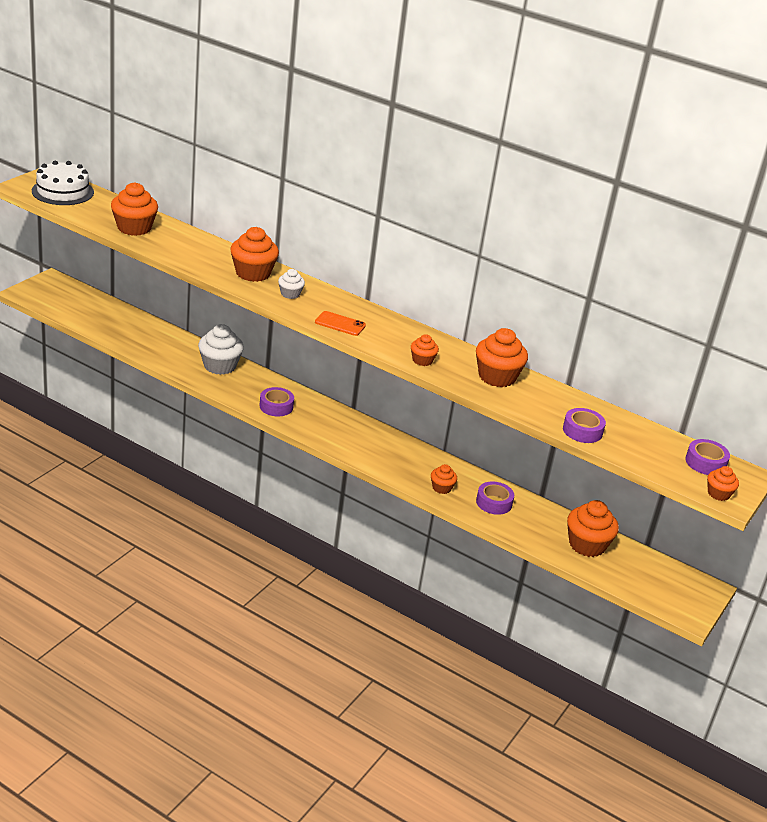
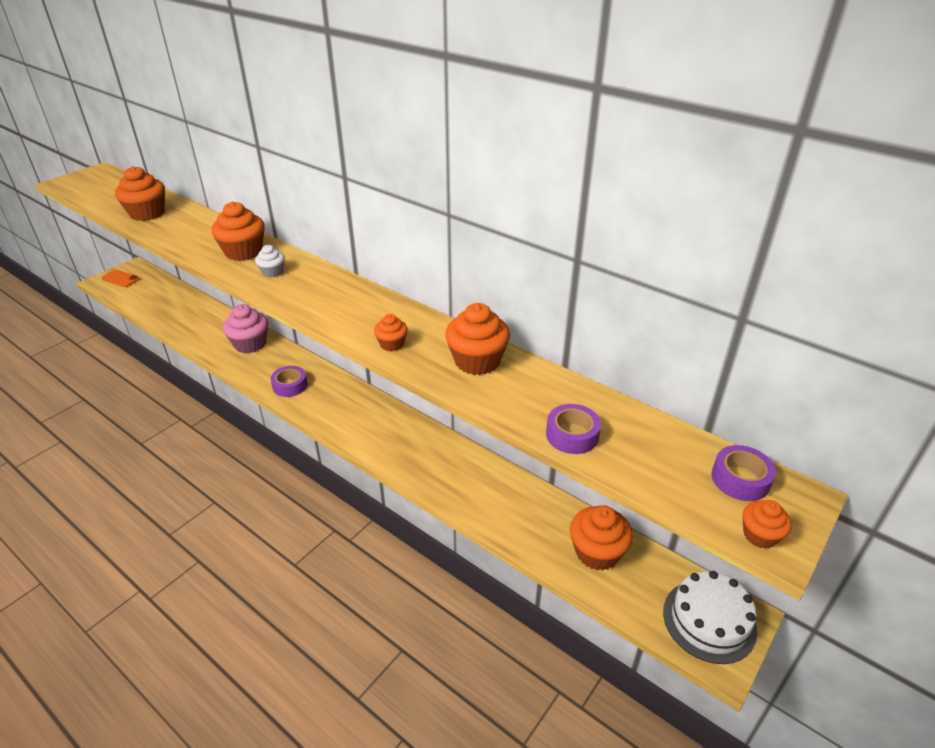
camera: 10 degrees right, 5 degrees up
(62, 191) = (100, 184): white cake -> white cake (709, 620)
(219, 366) = (250, 344): white cupcake -> pink cupcake
(340, 324) = (312, 303): orange phone -> orange phone (120, 279)
(441, 488) = (439, 478): orange cupcake -> none
(494, 503) = (494, 495): purple tape -> none

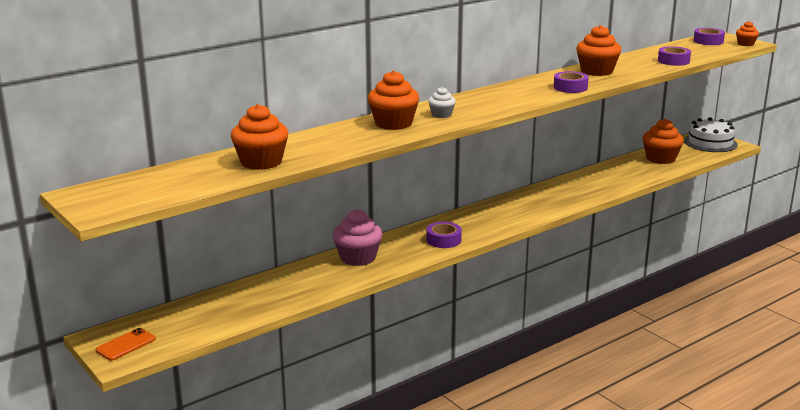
camera: 75 degrees left, 15 degrees down
(392, 344) = (570, 87): orange cupcake -> purple tape

